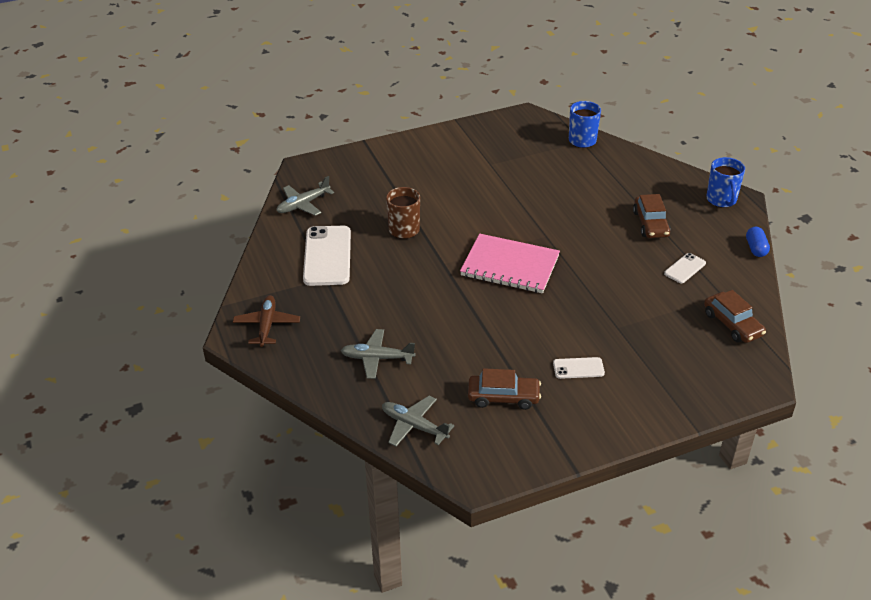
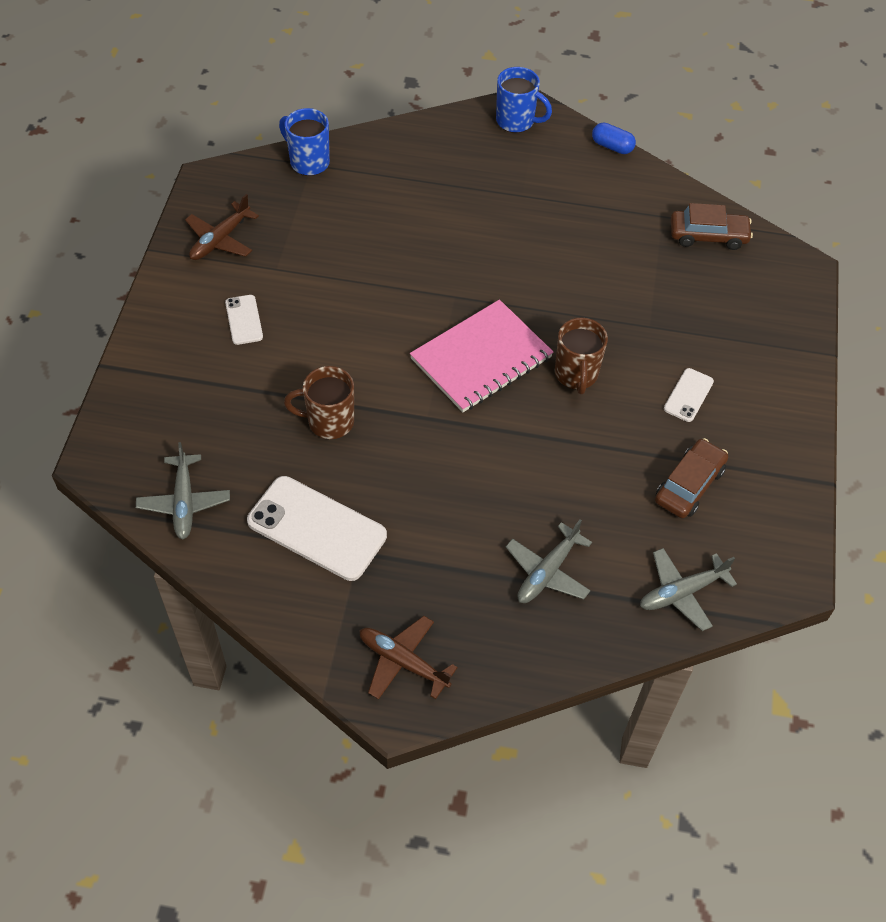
camera: 60 degrees left, 15 degrees up
(488, 137) = (220, 240): none -> brown plane
(540, 310) = (576, 375): none -> brown mug
(650, 224) = (508, 199): brown car -> none
(685, 268) = (600, 218): white phone -> white phone (244, 320)

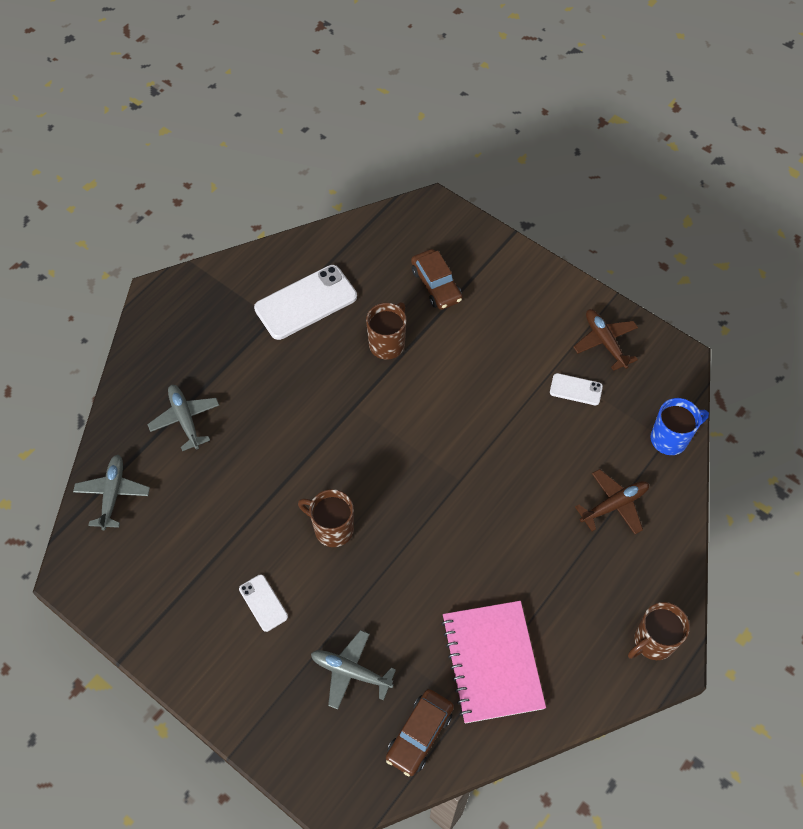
camera: 120 degrees right, 5 degrees up
(184, 502) = (371, 240): grey plane -> grey plane (351, 672)
(244, 320) = (512, 327): white phone -> white phone (576, 389)
(403, 662) = (182, 309): brown plane -> brown plane (614, 505)
(481, 358) = (387, 468): pink notebook -> pink notebook (492, 662)
(516, 121) = (652, 641): blue mug -> brown mug
(612, 146) = (578, 715): blue capsule -> none
(689, 485) = (187, 552): brown car -> brown car (436, 285)

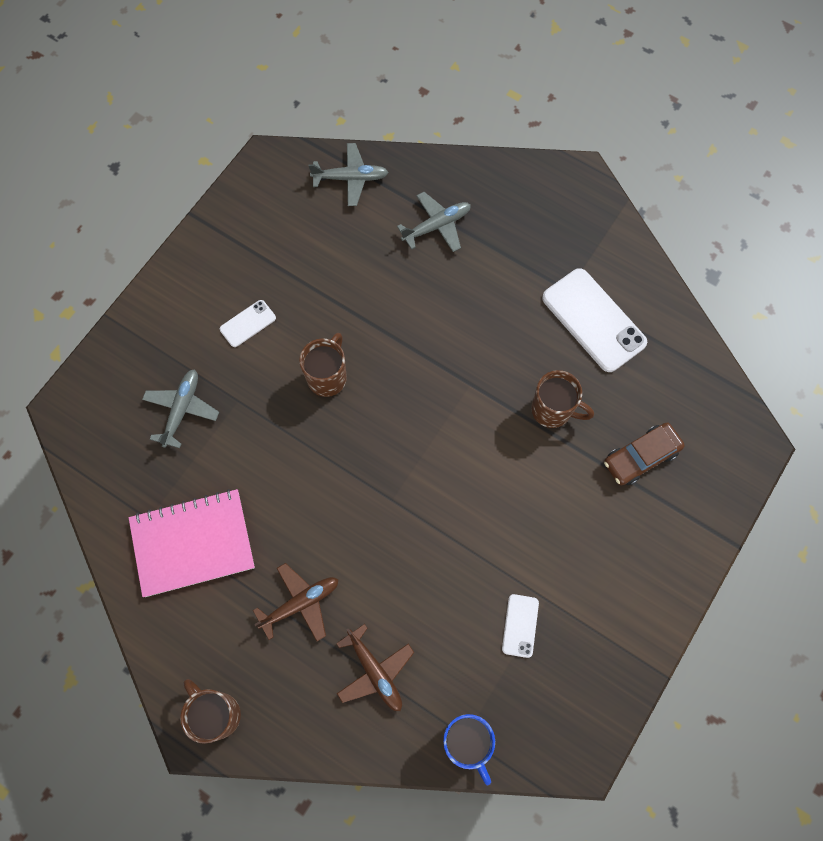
camera: 85 degrees right, 10 degrees up
(419, 734) = (122, 478): brown car -> none
(605, 342) = (591, 661): brown plane -> brown plane (300, 603)

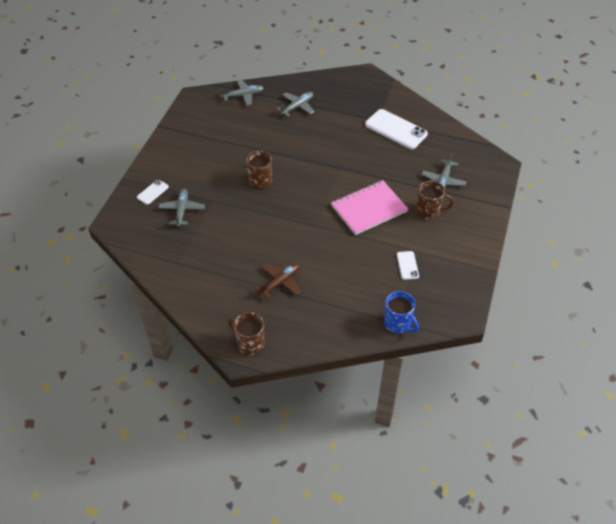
camera: 15 degrees left, 20 degrees down
(193, 543) = (208, 268): pink notebook -> pink notebook (369, 209)
(248, 323) = (207, 166): white phone -> white phone (153, 192)
(375, 671) = (334, 303): brown plane -> none
(553, 410) = (389, 170): brown mug -> brown mug (429, 211)
(641, 457) = (443, 180): brown car -> grey plane

